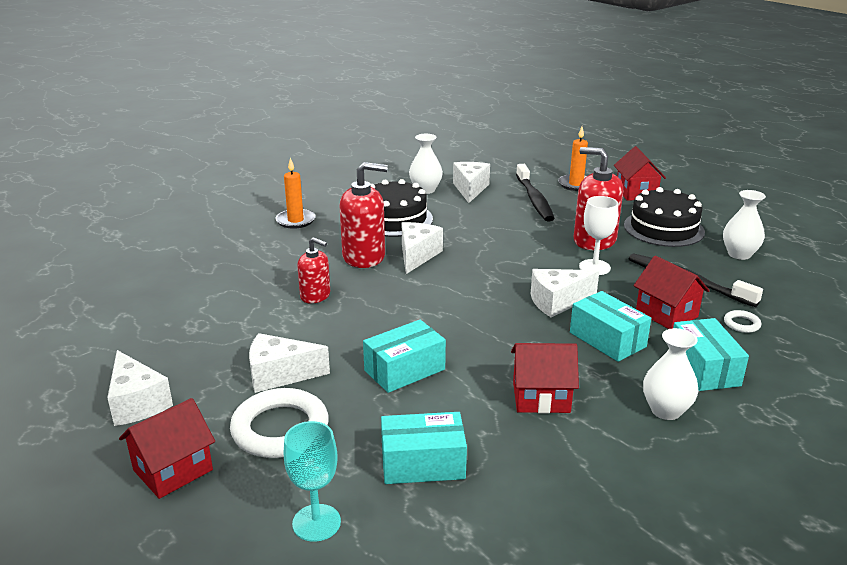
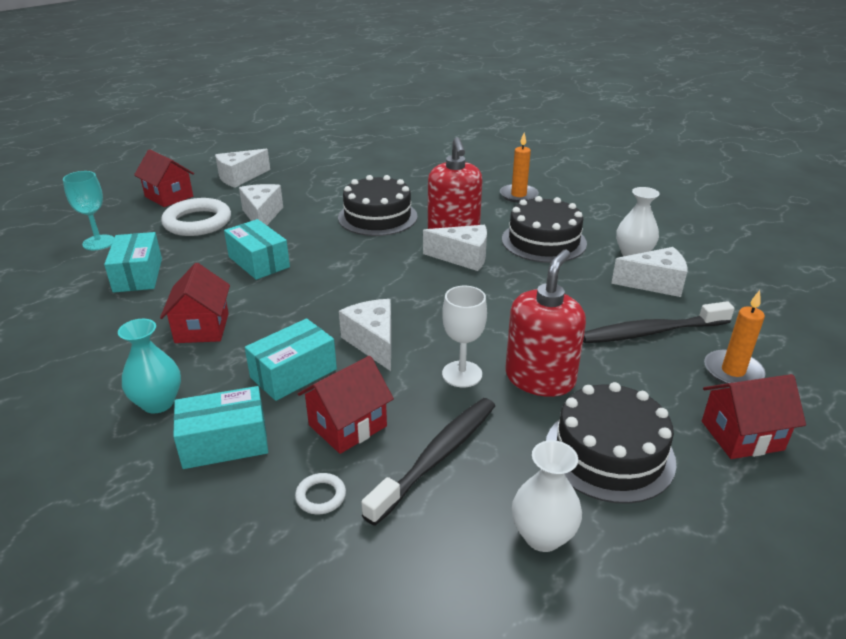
camera: 85 degrees right, 5 degrees up
(315, 296) = (377, 217): red soap dispenser -> black cake
(666, 410) = (158, 403): white vase -> turquoise vase

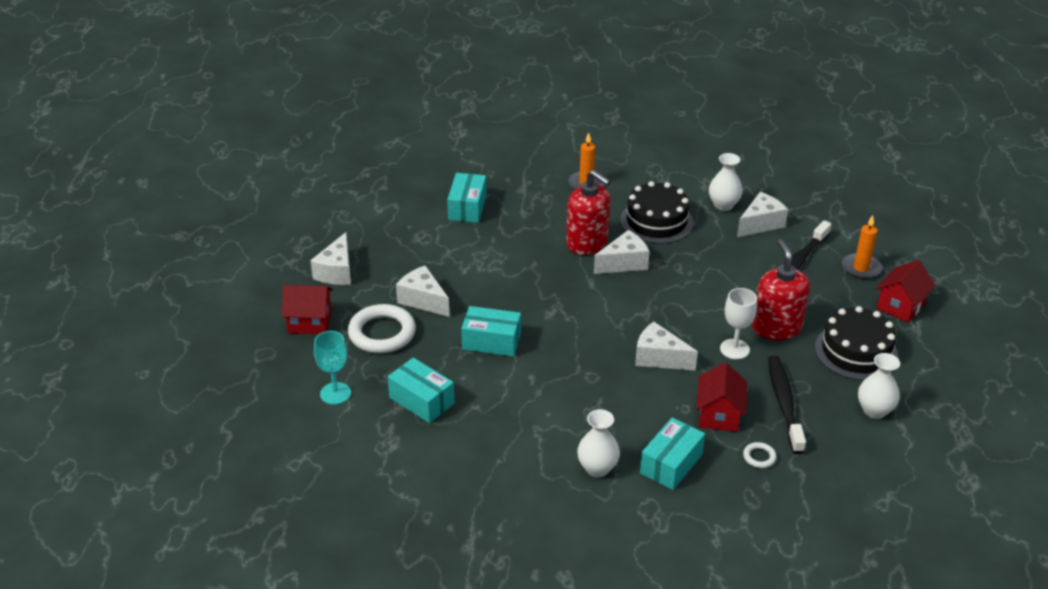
camera: 40 degrees left, 5 degrees up
(158, 403) = (597, 468): turquoise vase -> white vase
(202, 328) = (539, 410): red house -> none
(293, 373) = (644, 404): turquoise box -> turquoise box (467, 207)
(377, 217) = (514, 256): black cake -> none

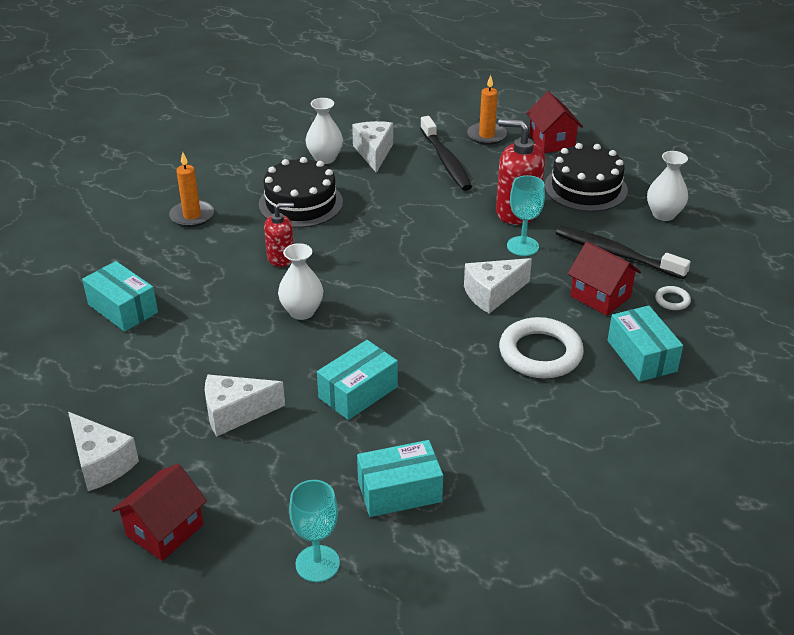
camera: 55 degrees left, 0 degrees up
(382, 333) = (254, 473): white ring -> white ring (540, 353)
(587, 243) = (281, 257): red soap dispenser -> red soap dispenser, size x0.60
(597, 468) = (611, 406): white vase -> white vase (302, 311)
(624, 263) = (337, 250): white cheese -> none
(734, 349) = (522, 246): white goblet -> turquoise goblet

